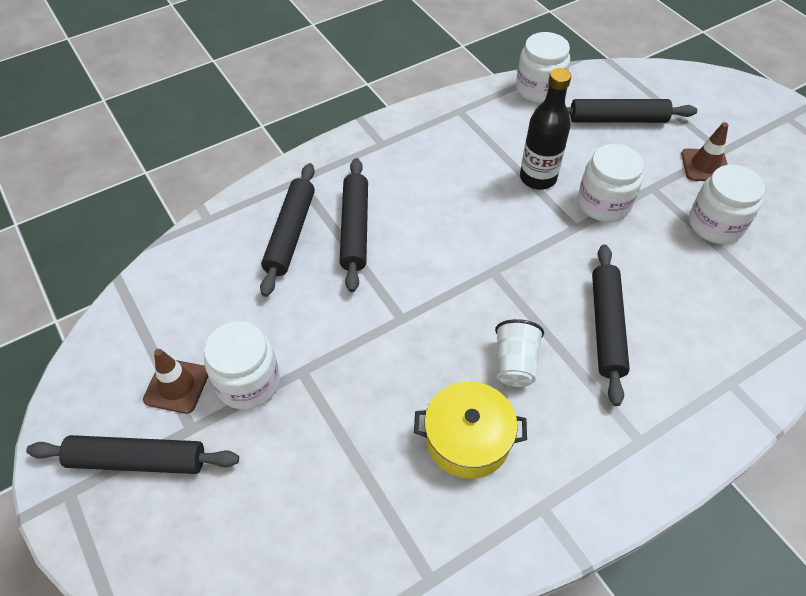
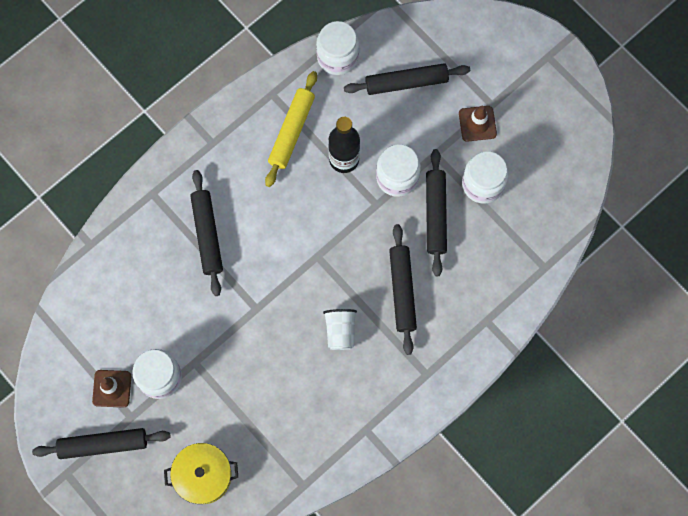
camera: 10 degrees left, 20 degrees up
(290, 234) = (158, 248): black rolling pin -> black rolling pin (435, 214)
(467, 439) = (314, 392): yellow pot -> yellow pot (203, 475)
(477, 145) = (292, 131): none -> yellow rolling pin

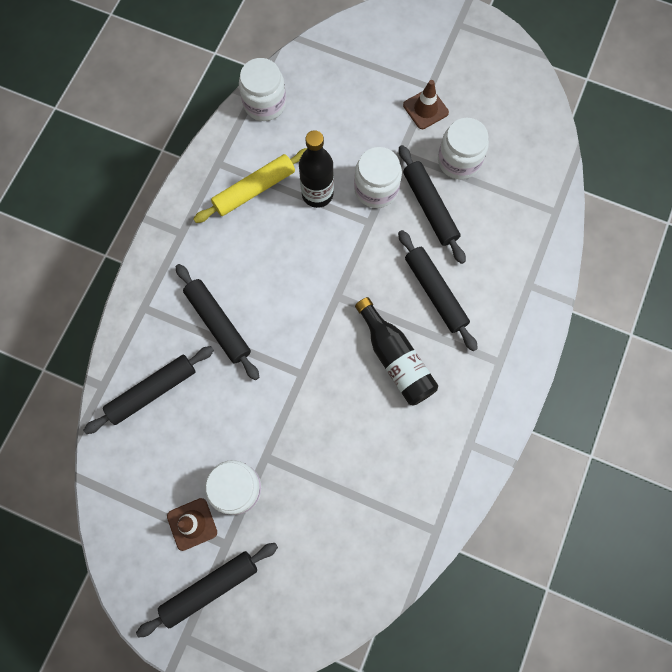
camera: 25 degrees left, 0 degrees up
(203, 475) = (330, 570): yellow pot -> none
(292, 131) = (254, 189): yellow rolling pin -> yellow rolling pin turned 60 degrees clockwise
(340, 331) = (395, 359): white cup -> black bottle
(406, 82) = (341, 99): black rolling pin -> black rolling pin (152, 391)

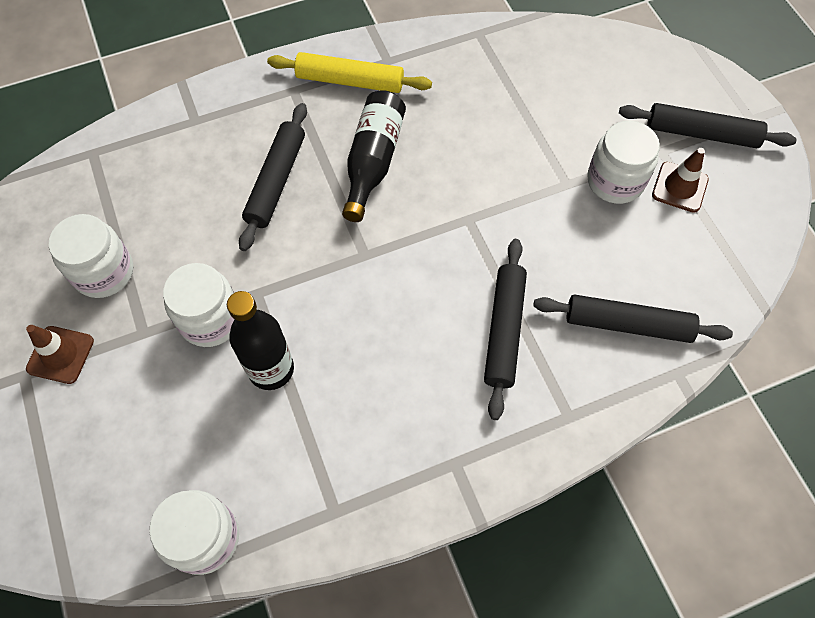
camera: 135 degrees left, 10 degrees down
(254, 189) = (328, 438): yellow rolling pin -> yellow rolling pin (350, 81)
(429, 207) = (187, 255): black rolling pin -> none

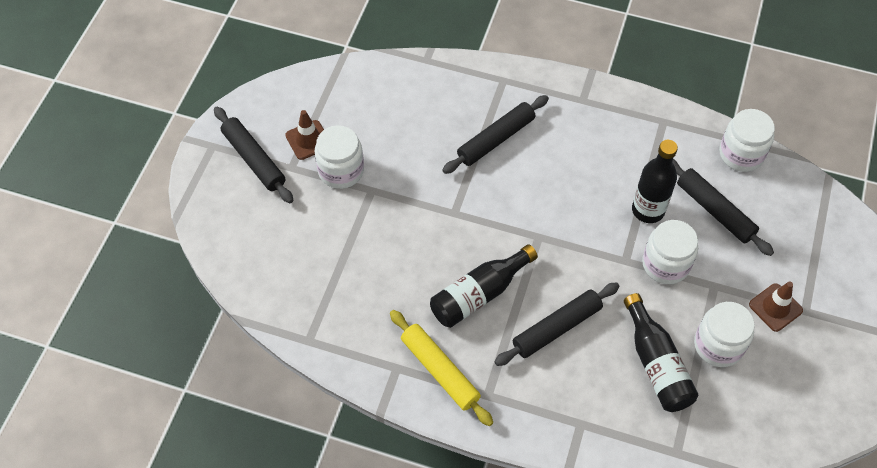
camera: 140 degrees left, 5 degrees down
(157, 213) = (656, 364): none -> black bottle
(627, 324) = (425, 96): black rolling pin -> black rolling pin (715, 210)

